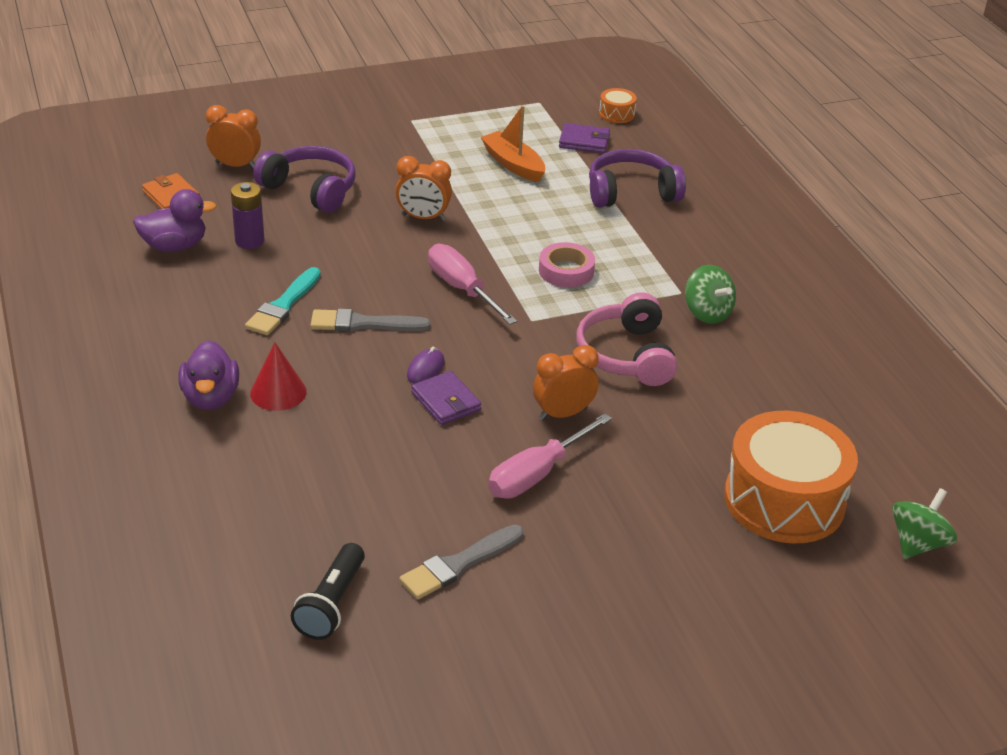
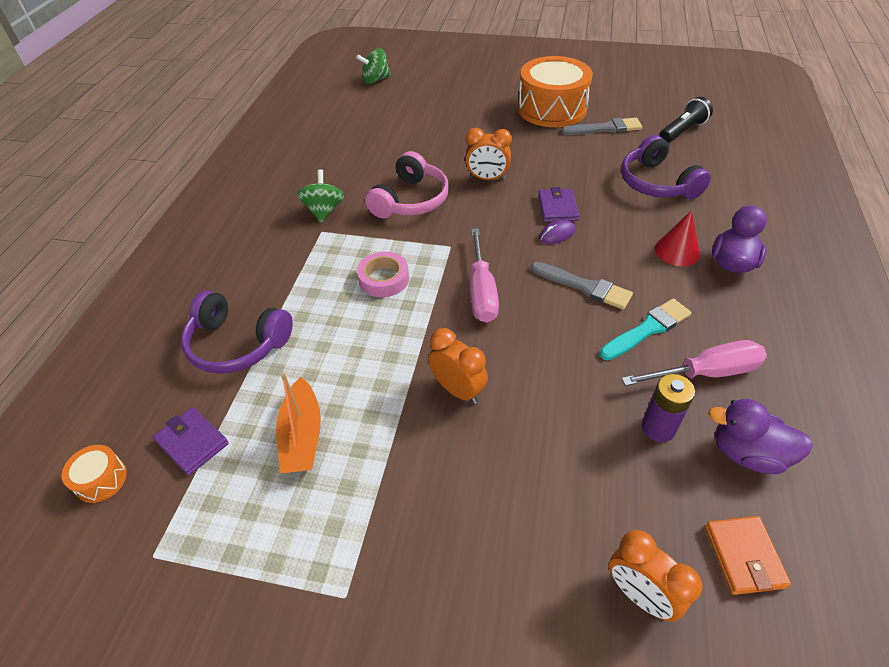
camera: 145 degrees left, 10 degrees up
(310, 190) = (557, 491): purple headphones -> purple headphones (657, 183)
(537, 474) = (531, 153): pink screwdriver -> pink screwdriver (705, 373)
(784, 500) = (413, 109): orange drum -> orange drum (552, 109)

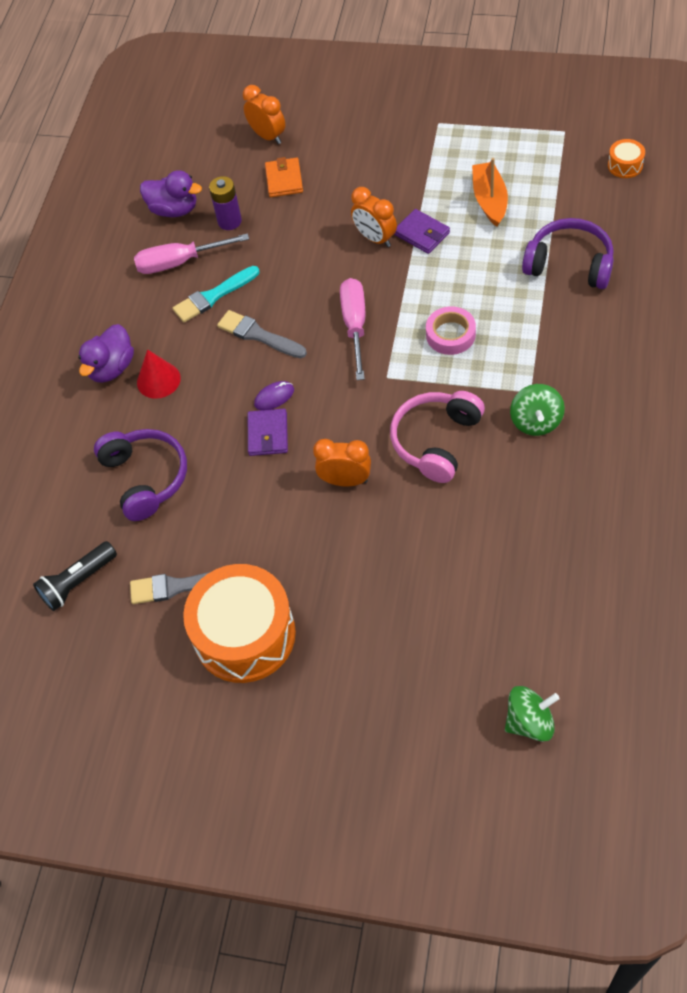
camera: 175 degrees left, 10 degrees up
(192, 443) = (571, 191): purple wallet -> purple wallet (422, 234)
(744, 556) = (202, 156): orange wallet -> orange wallet (284, 180)

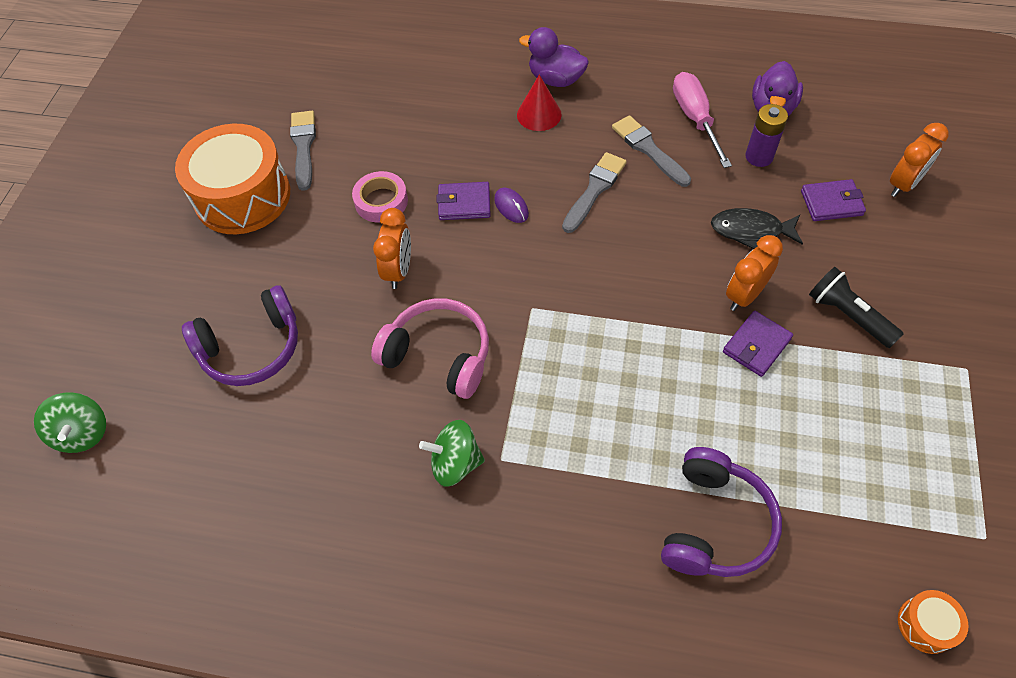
camera: 85 degrees right, 0 degrees up
(77, 582) = (323, 79): black flashlight -> black flashlight (848, 315)
(145, 478) = (424, 114): purple headphones -> purple headphones (252, 348)
(213, 296) = (648, 149): turquoise brush -> grey brush
(284, 180) = (831, 203): orange wallet -> purple wallet
(310, 231) = (750, 230): none -> black fish
(355, 326) = (607, 276): pink screwdriver -> none
(450, 334) = (592, 374): pink tape -> pink tape (381, 201)
(489, 200) = (826, 427): orange boat -> none

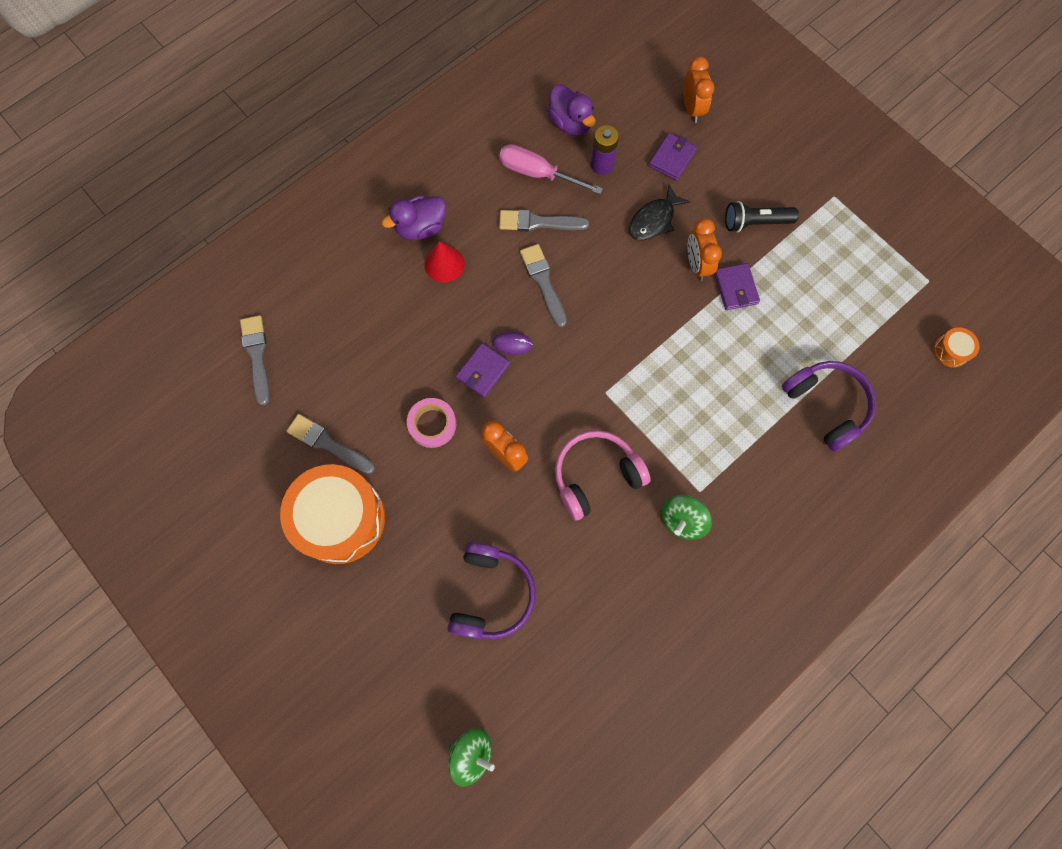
camera: 55 degrees left, 15 degrees up
(342, 59) = (257, 355): none -> grey brush

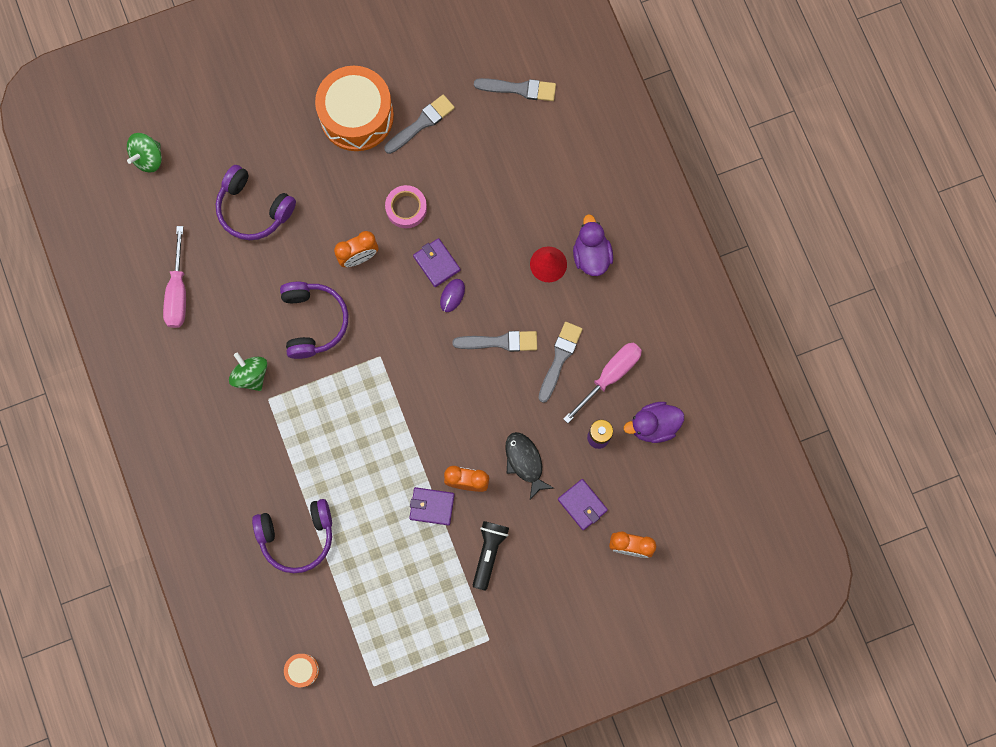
camera: 110 degrees right, 5 degrees up
(596, 476) = (313, 321): pink headphones -> purple headphones
(621, 644) = (178, 291): none -> pink screwdriver

